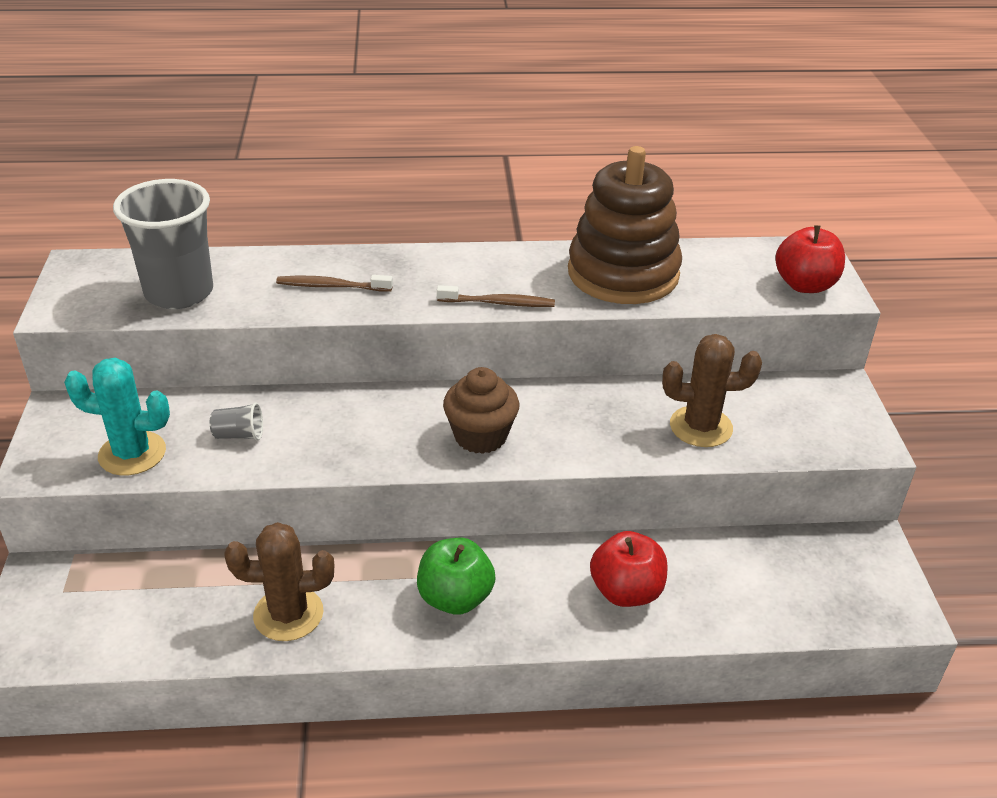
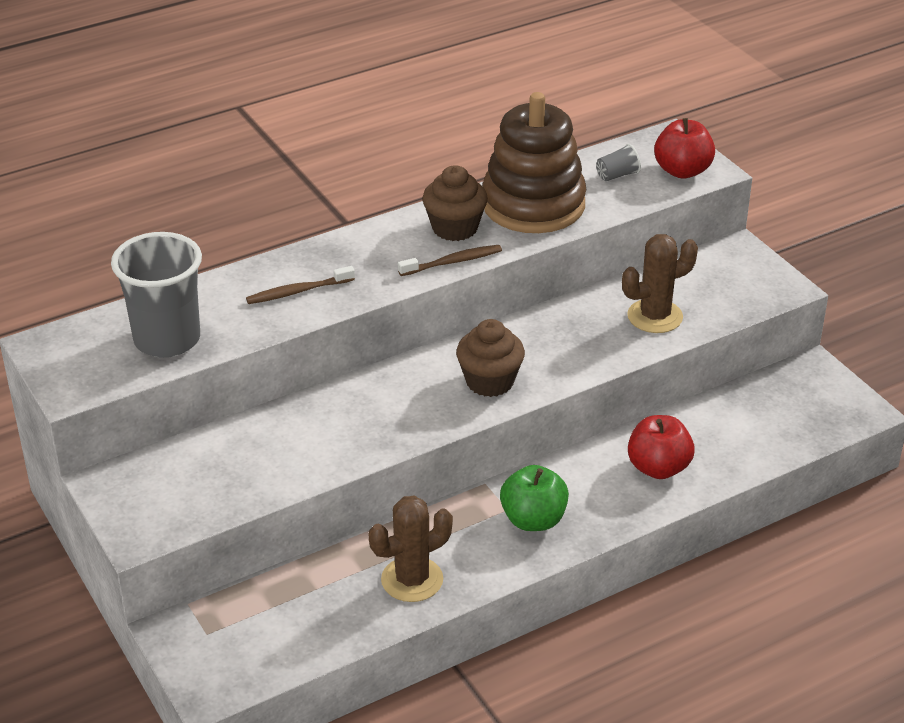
camera: 25 degrees left, 0 degrees up
(132, 454) = (210, 495): turquoise cactus -> none
(239, 435) = (288, 448): grey cup -> grey cup (617, 175)
(527, 273) = (455, 228): none -> brown cupcake

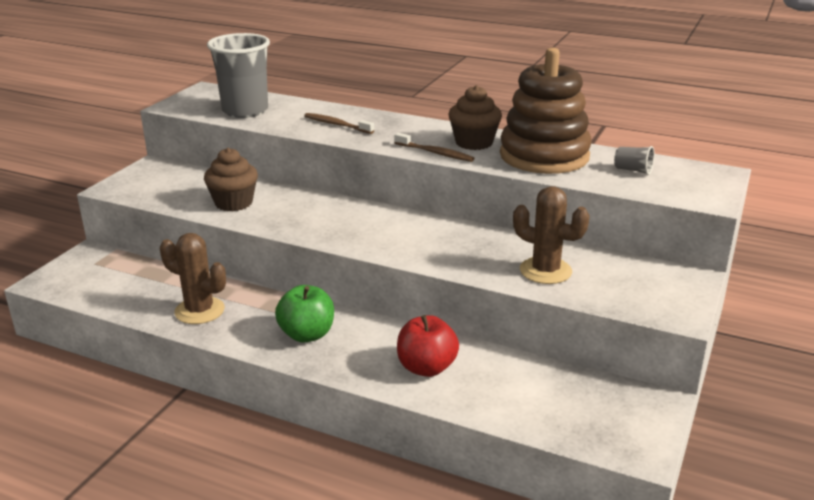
camera: 55 degrees right, 10 degrees down
(490, 381) = (380, 236): brown cupcake -> brown cupcake (234, 203)
(682, 171) = (686, 190): red apple -> none

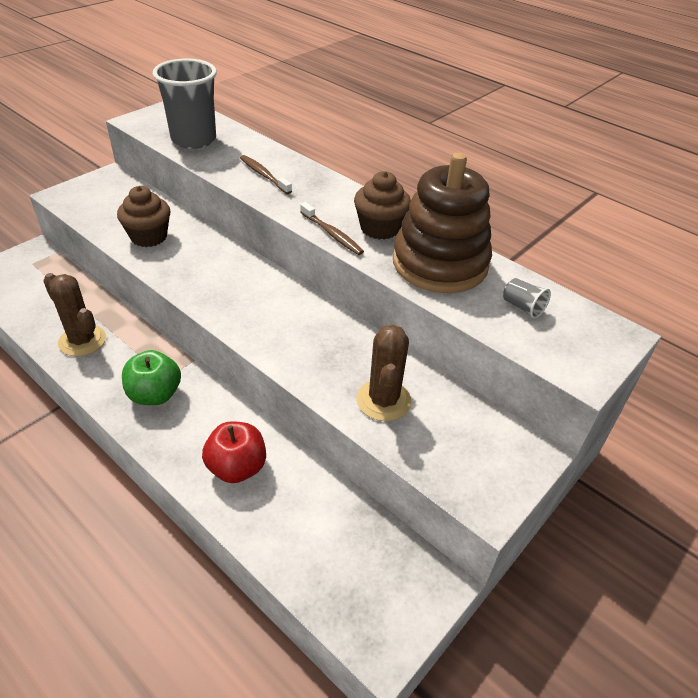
camera: 15 degrees right, 15 degrees up
(545, 271) = (383, 400): brown cactus -> brown cactus turned 45 degrees clockwise

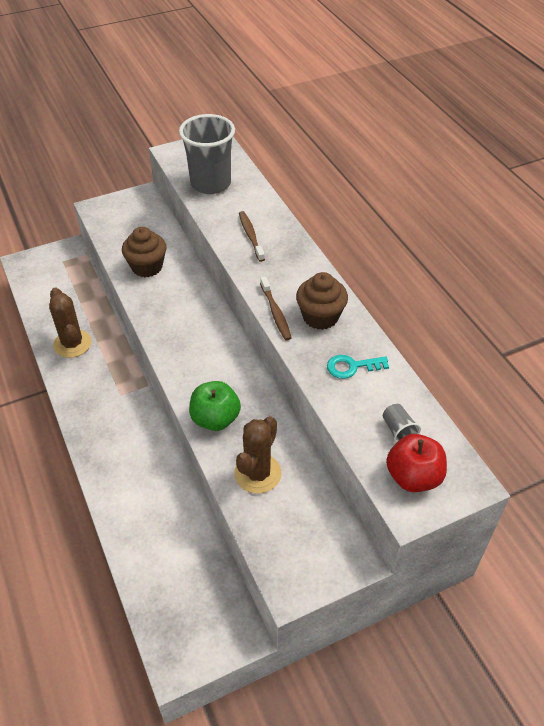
camera: 25 degrees right, 5 degrees up
(155, 394) = (106, 407): green apple -> green apple (215, 419)
(237, 467) = (138, 488): red apple -> red apple (413, 477)
(440, 263) = (352, 367): brown stacking toy -> turquoise key

